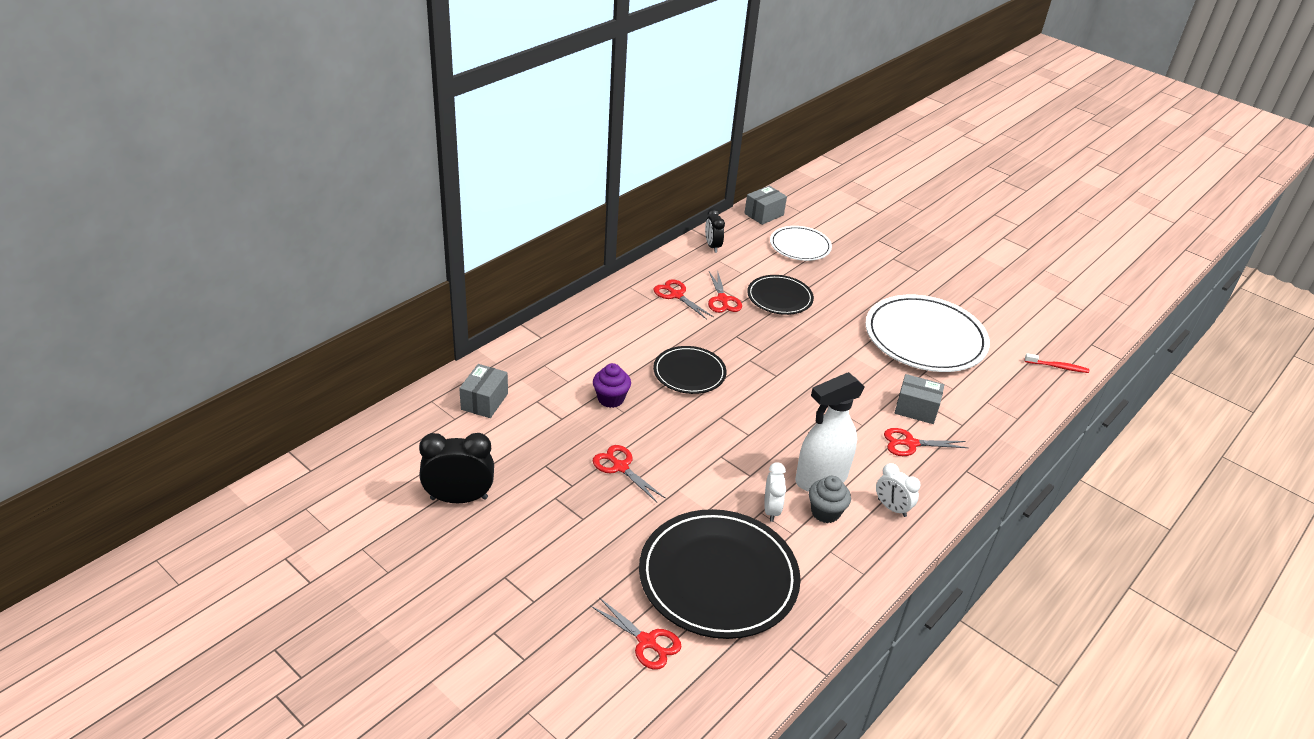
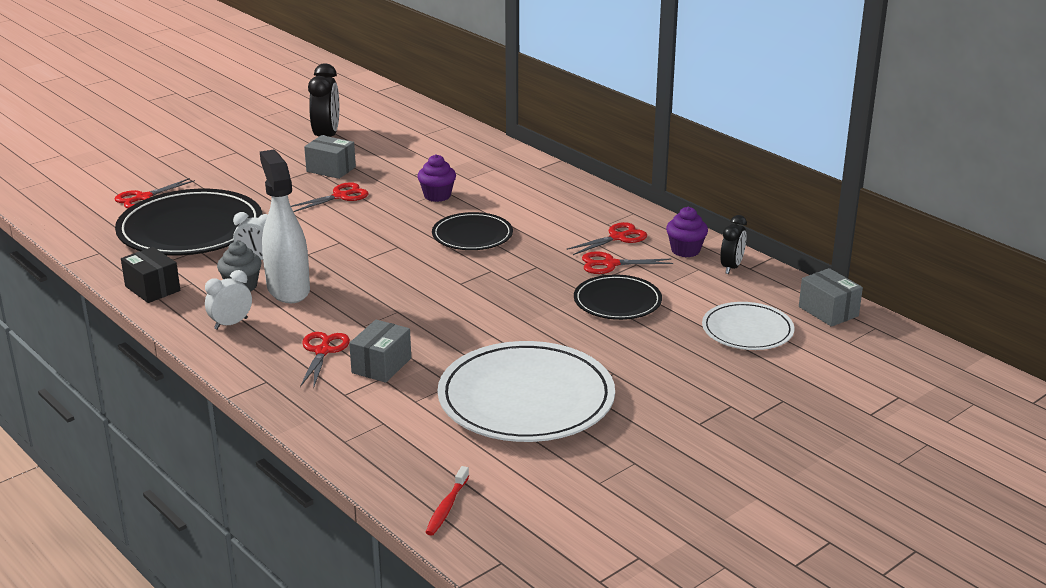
camera: 100 degrees right, 10 degrees down
(484, 401) = (444, 145): grey box -> grey box (331, 169)
(691, 264) = (685, 250): none -> purple cupcake
(712, 246) = (731, 267): black clock -> black clock turned 120 degrees clockwise
(851, 580) = (152, 288): none -> black box

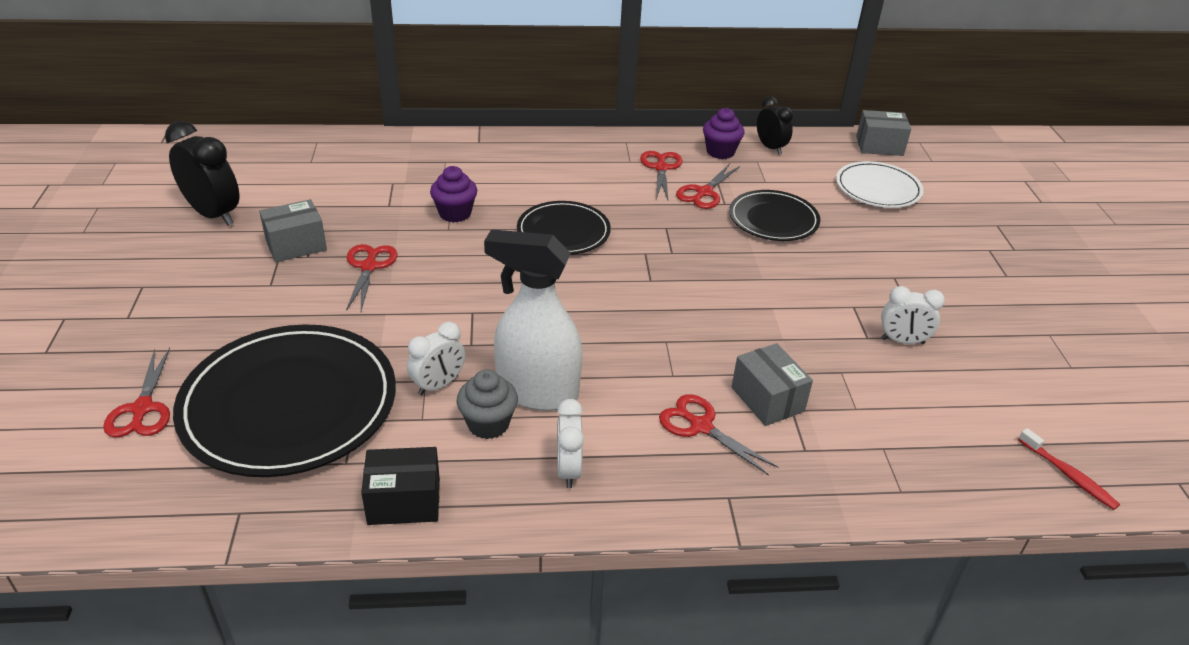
camera: 55 degrees left, 10 degrees up
(526, 398) = (902, 341): white plate -> white clock

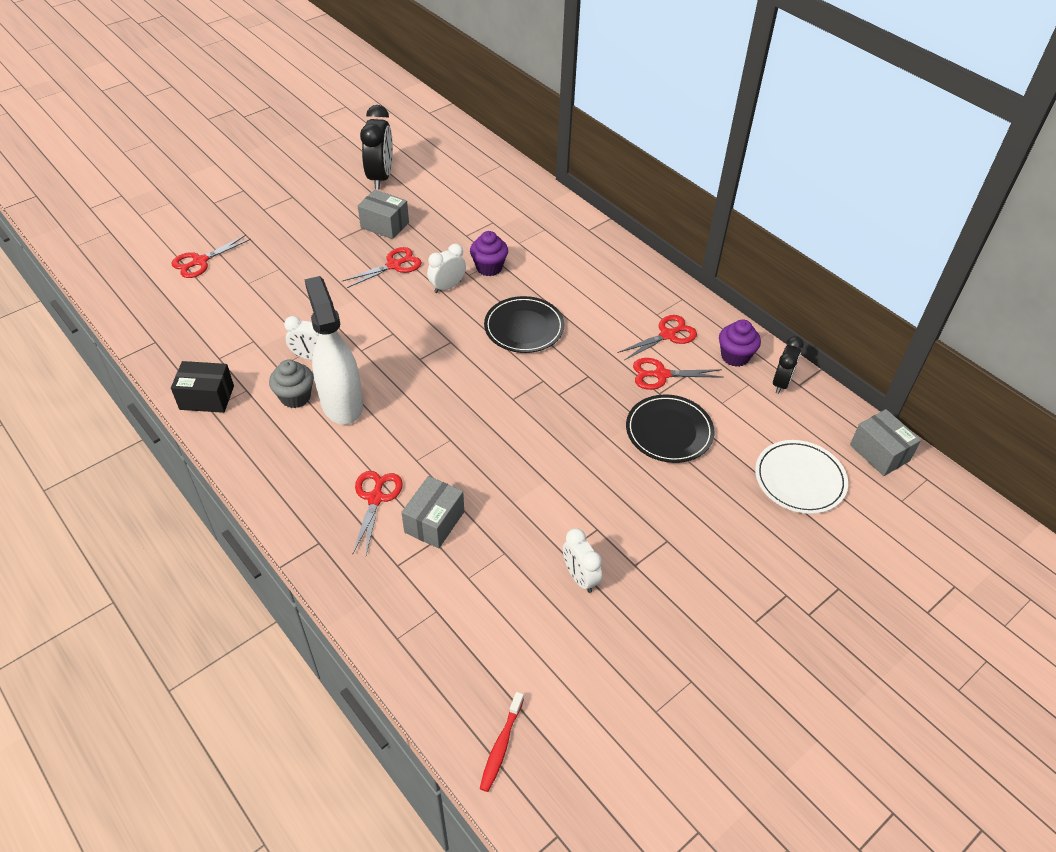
camera: 55 degrees right, 10 degrees up
(289, 404) = (246, 309): black plate -> none
(404, 501) = (207, 397): black box -> black box turned 45 degrees counterclockwise
(568, 470) = (284, 453): white clock -> white clock (447, 287)

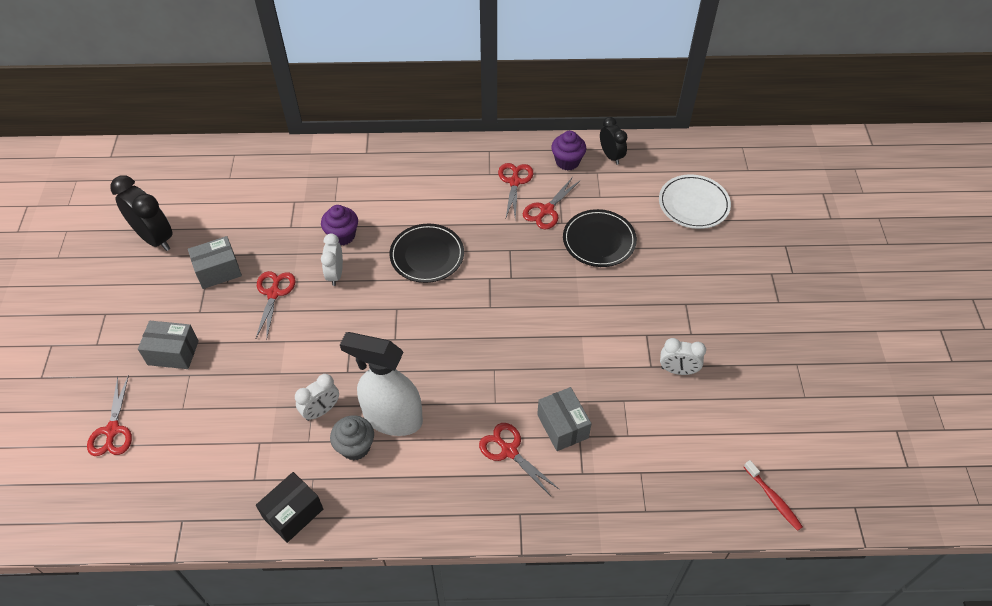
camera: 50 degrees left, 5 degrees up
(879, 453) = (706, 152): grey box -> grey box (173, 353)

